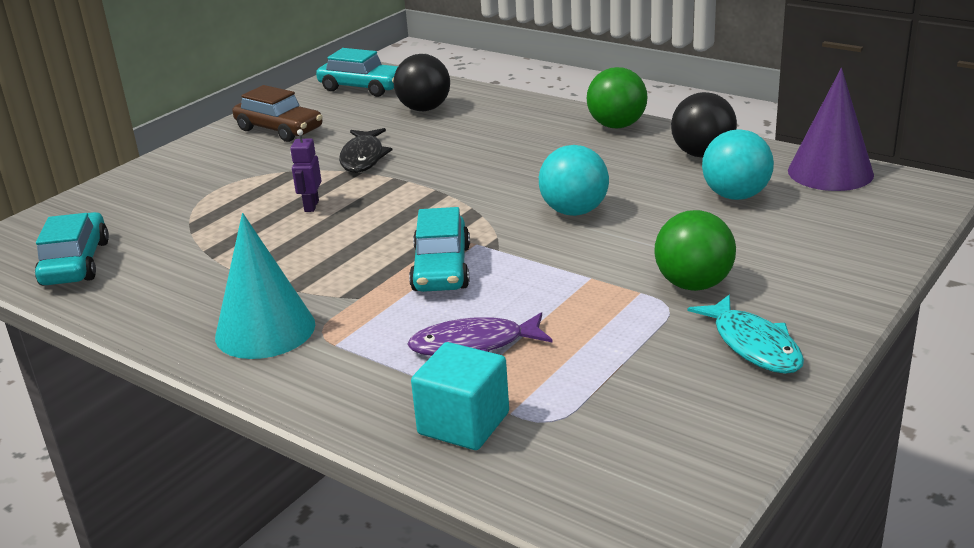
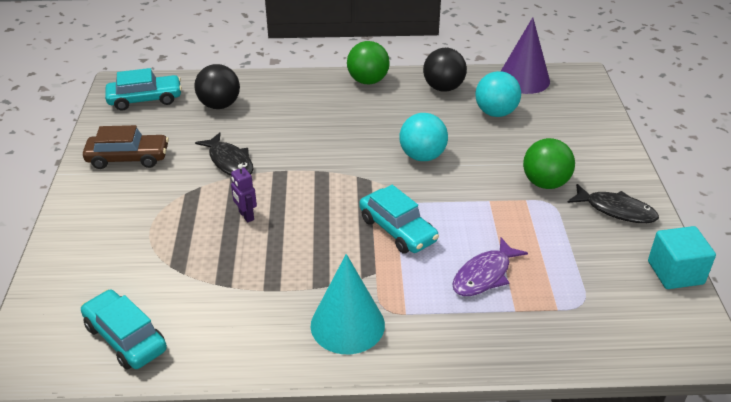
camera: 40 degrees left, 10 degrees up
(463, 423) = (543, 329): turquoise cube -> turquoise cube (675, 272)
(753, 345) = (616, 210): turquoise fish -> black fish

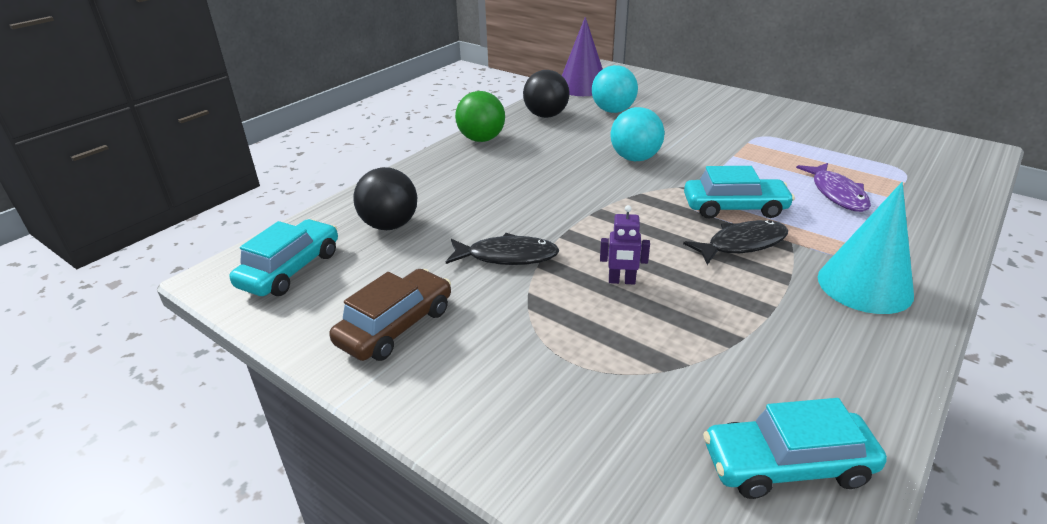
camera: 50 degrees left, 5 degrees down
(545, 183) = (733, 128): green ball -> none
(616, 210) = (794, 119): black fish -> black fish (742, 244)
(675, 272) = (888, 128): turquoise cube -> none

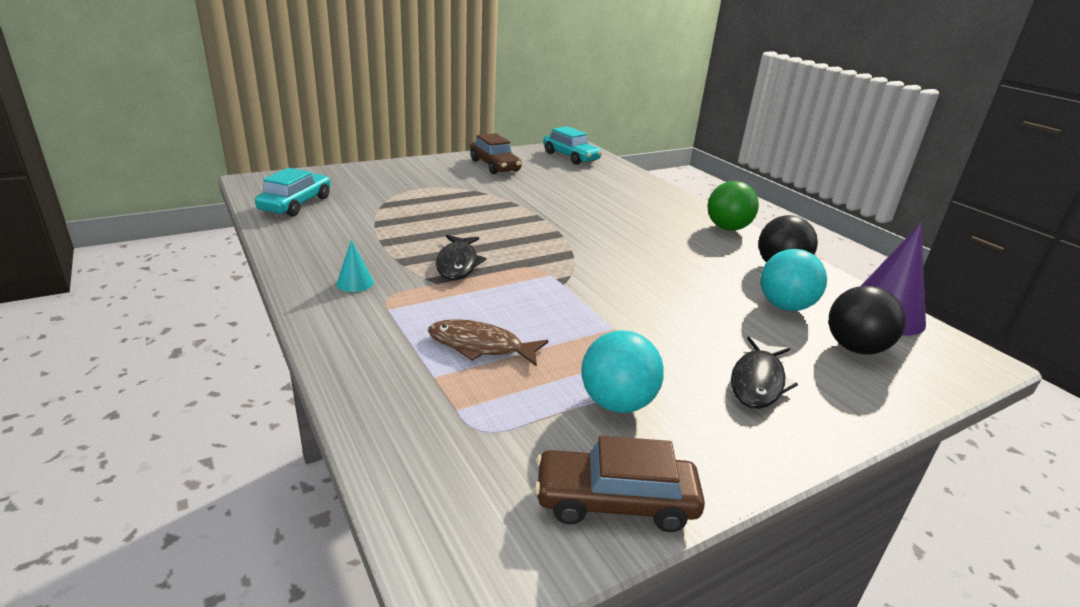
camera: 110 degrees right, 5 degrees down
(390, 225) = (598, 179): black ball -> black ball (855, 348)
(507, 256) = (530, 197): black fish -> black fish (758, 381)
(621, 281) = (467, 215): purple robot -> none
(635, 158) = (644, 276): turquoise ball -> turquoise ball (617, 403)
(734, 208) = (510, 283): turquoise car -> none
(836, 194) = (480, 346): purple fish -> brown fish
(864, 285) = (355, 283): turquoise cone -> turquoise cone, size x0.47
(879, 131) = (615, 501): none -> brown car

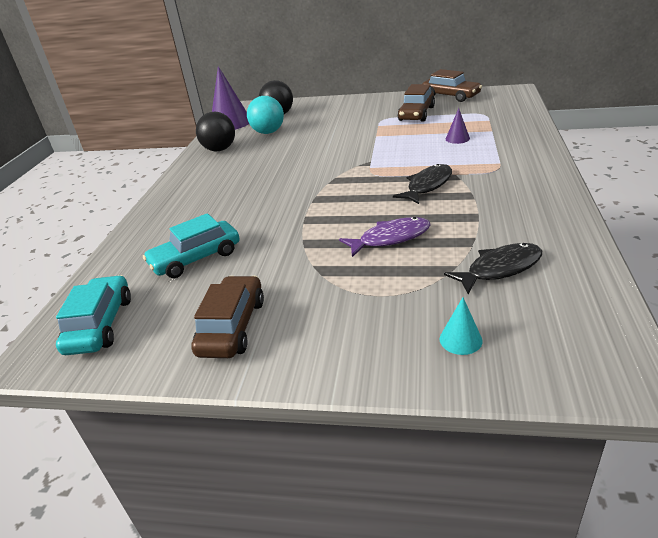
camera: 135 degrees left, 5 degrees up
(296, 204) = (558, 295): turquoise car -> turquoise car (196, 258)
(355, 283) = (516, 183): turquoise cone -> turquoise cone (460, 339)
(447, 215) = (390, 238): none -> purple fish
(480, 346) = (457, 138): brown fish -> purple cone
(617, 403) = (416, 114): turquoise ball -> brown car
(727, 228) = (182, 180): green ball -> none
(758, 381) = (345, 112): black fish -> black fish (500, 269)

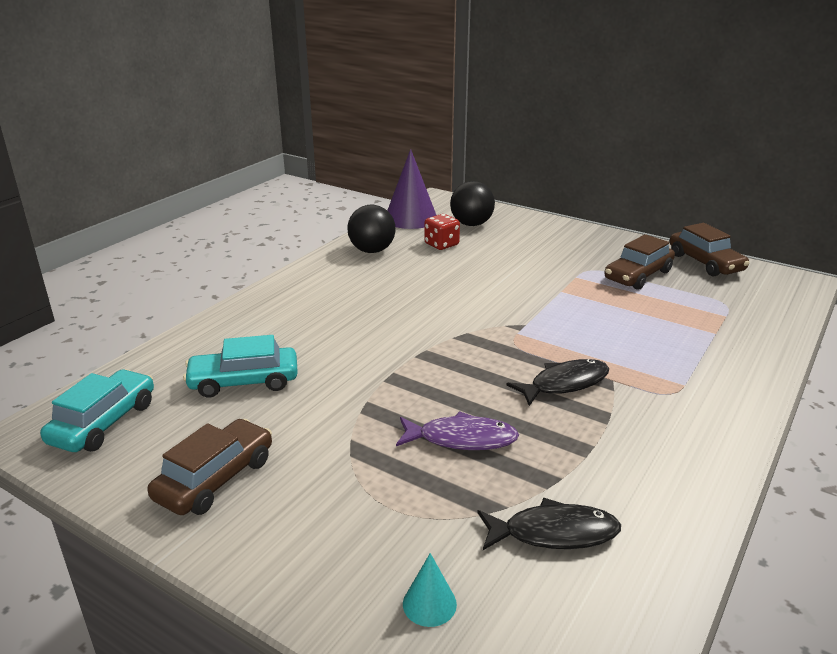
camera: 20 degrees right, 5 degrees down
(268, 132) = (441, 244): turquoise ball -> red dice
(457, 138) = (659, 329): purple cone -> none

